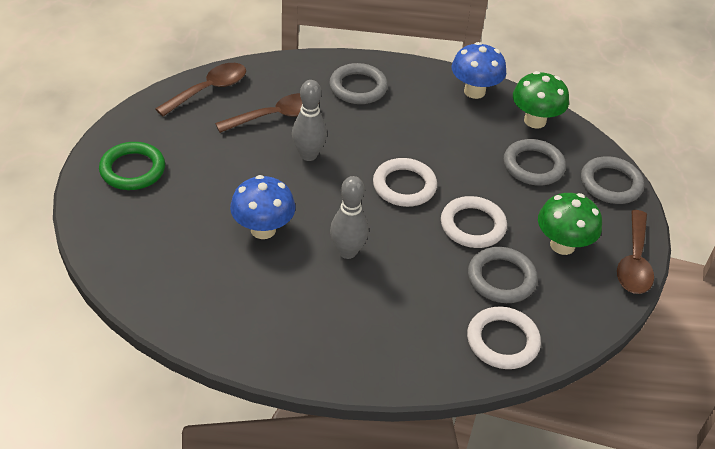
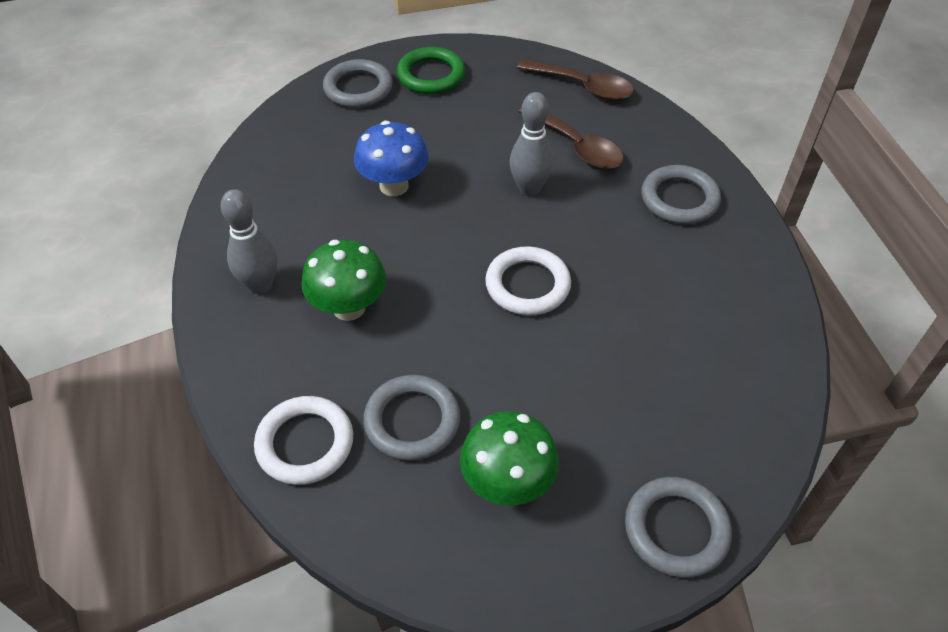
camera: 75 degrees right, 5 degrees up
(347, 252) = (392, 261): grey bowling pin -> grey bowling pin (260, 285)
(473, 225) = (493, 370): white ring -> none
(474, 91) = (764, 316): blue mushroom -> none
(533, 166) = (652, 417): grey ring -> grey ring (358, 88)
(535, 121) = (753, 401): green mushroom -> green mushroom (349, 307)
(634, 261) = (518, 589): brown spoon -> none

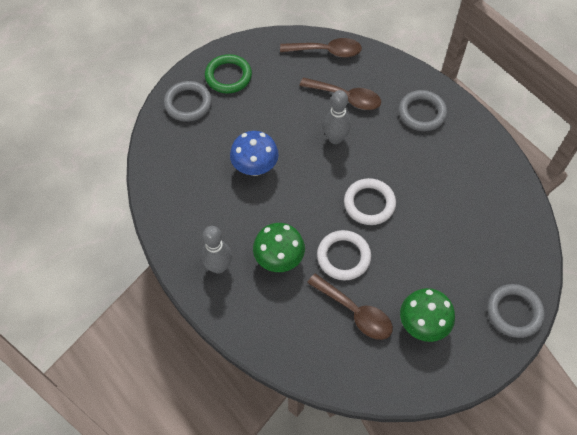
camera: 25 degrees left, 10 degrees up
(305, 443) = (306, 350): white ring -> white ring (343, 257)
(412, 421) = (355, 312): grey ring -> brown spoon

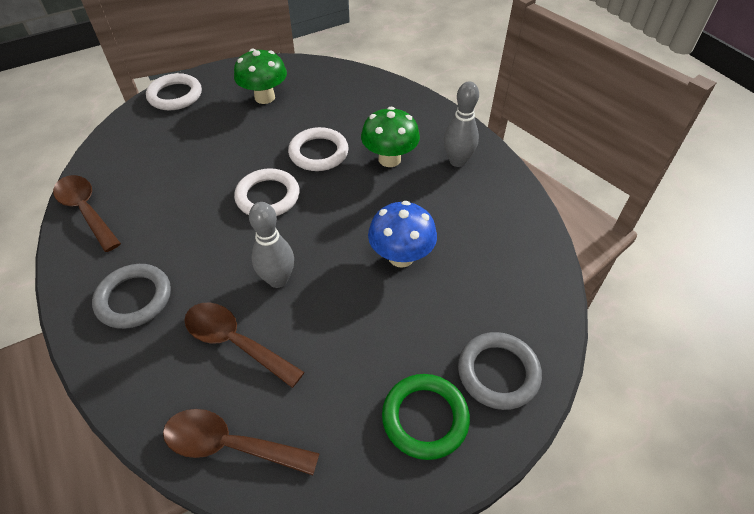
camera: 170 degrees left, 10 degrees down
(355, 312) = (324, 112): brown spoon -> brown spoon (86, 211)
(514, 312) = (175, 95): grey ring -> white ring

